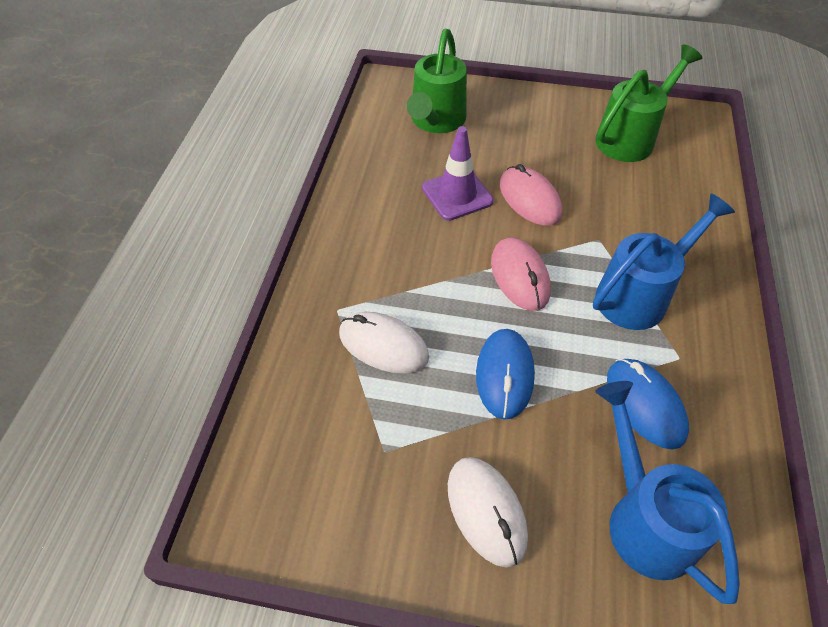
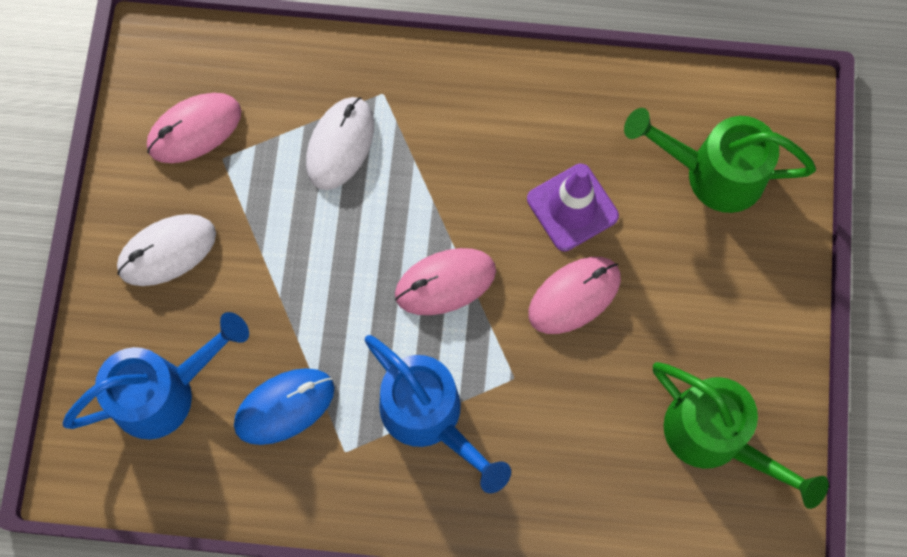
camera: 85 degrees right, 20 degrees up
(347, 478) = (194, 130): none -> pink mouse
(504, 375) = (312, 266): blue mouse -> none

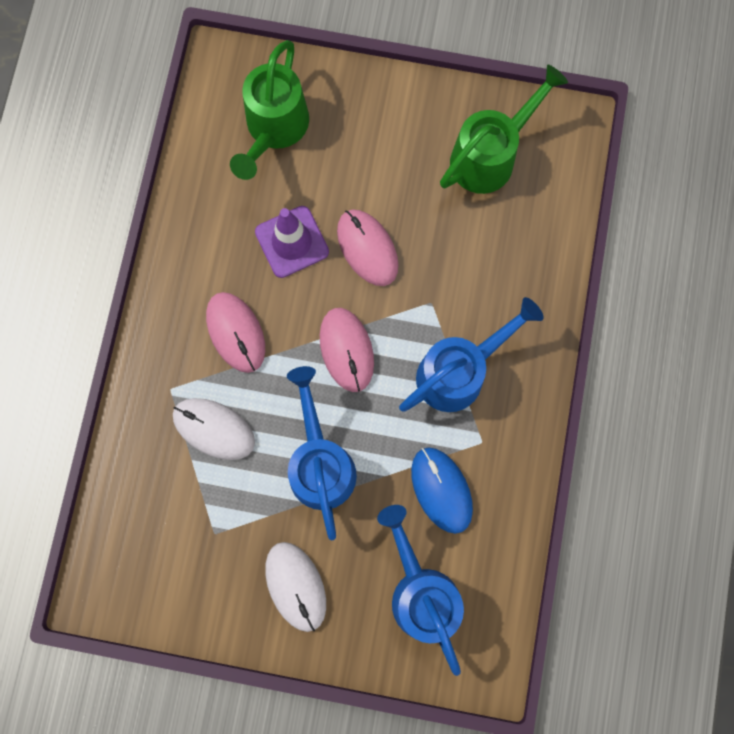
camera: 85 degrees left, 5 degrees up
(194, 130) = (184, 558): pink mouse -> pink mouse (236, 332)
(307, 265) = (320, 464): none -> blue watering can

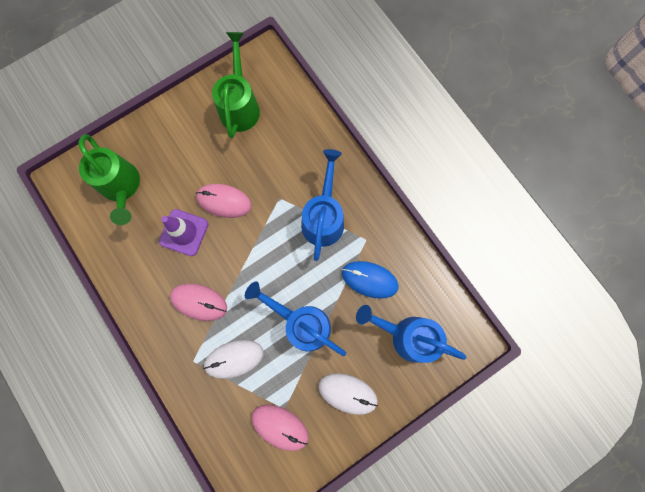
camera: 45 degrees left, 0 degrees up
(346, 350) = (261, 258): pink mouse -> pink mouse (280, 426)

